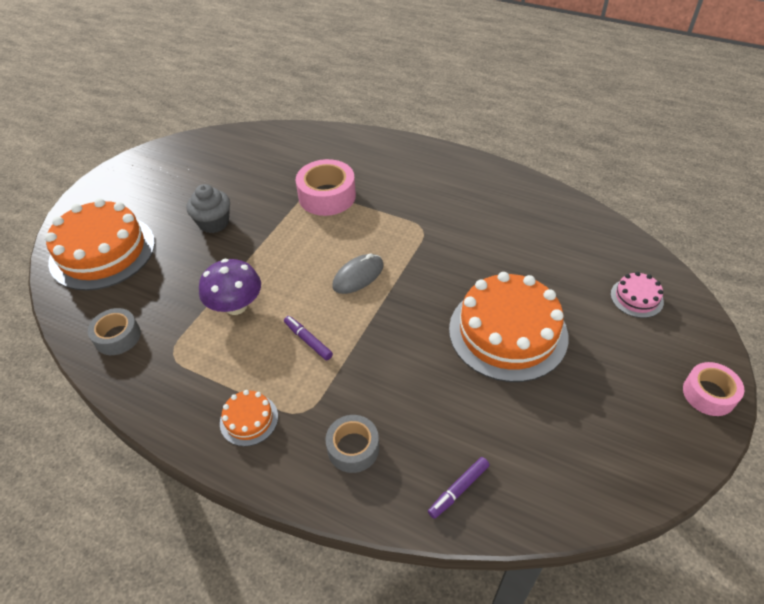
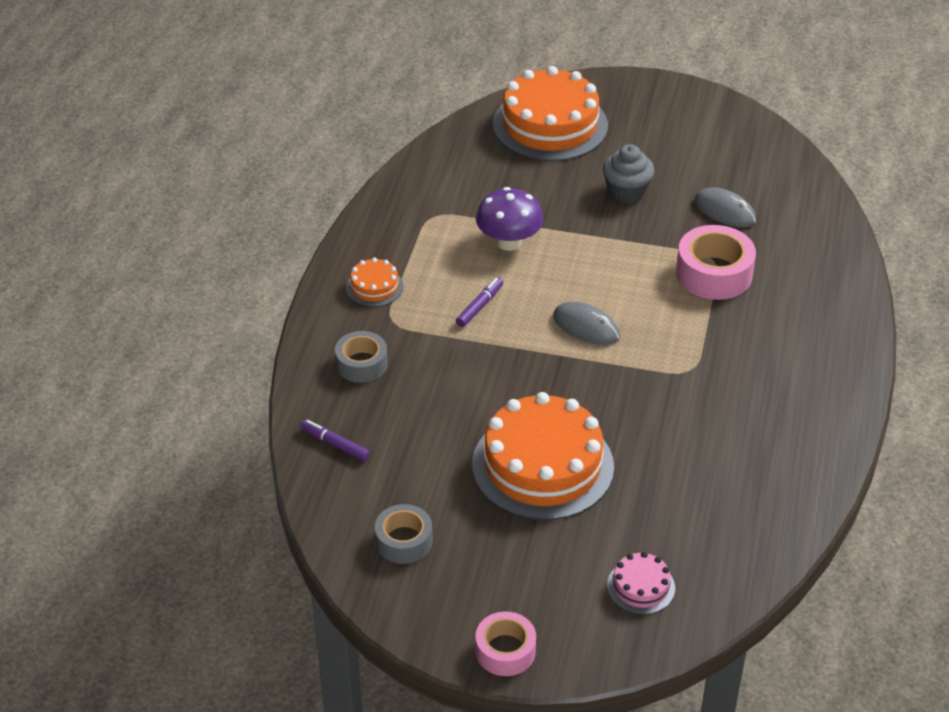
camera: 75 degrees right, 5 degrees down
(117, 337) = (443, 173): grey tape -> grey tape (404, 541)
(264, 177) = (724, 211): none -> grey mouse

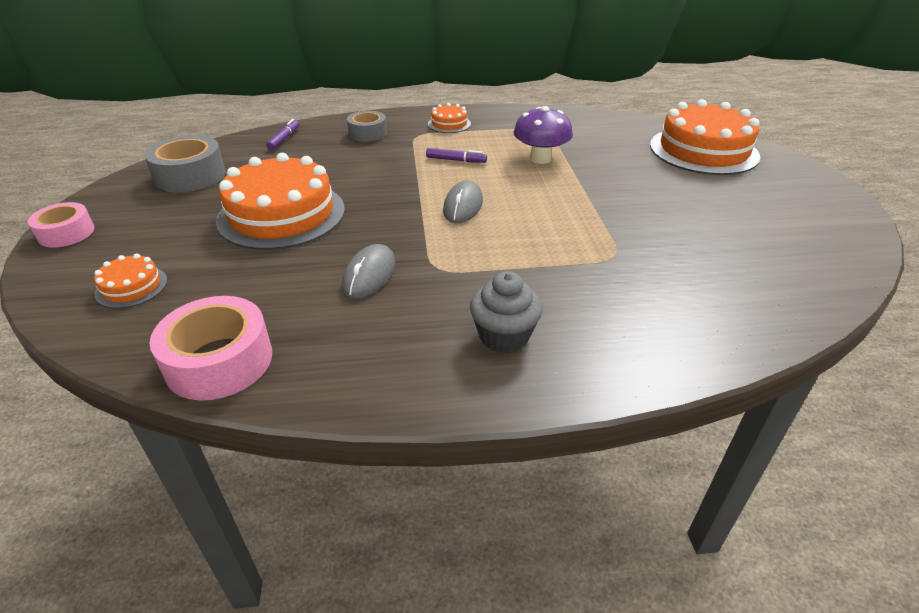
camera: 70 degrees right, 5 degrees down
(404, 541) = (190, 176): grey tape -> grey tape, size x1.56
(626, 192) = (660, 196): grey cupcake -> grey cupcake (504, 336)
(641, 587) = (131, 287): pink cake -> orange cake
(714, 273) = (592, 260): pink tape -> pink tape (219, 361)
(724, 211) = (695, 251): grey mouse -> grey mouse (369, 275)

